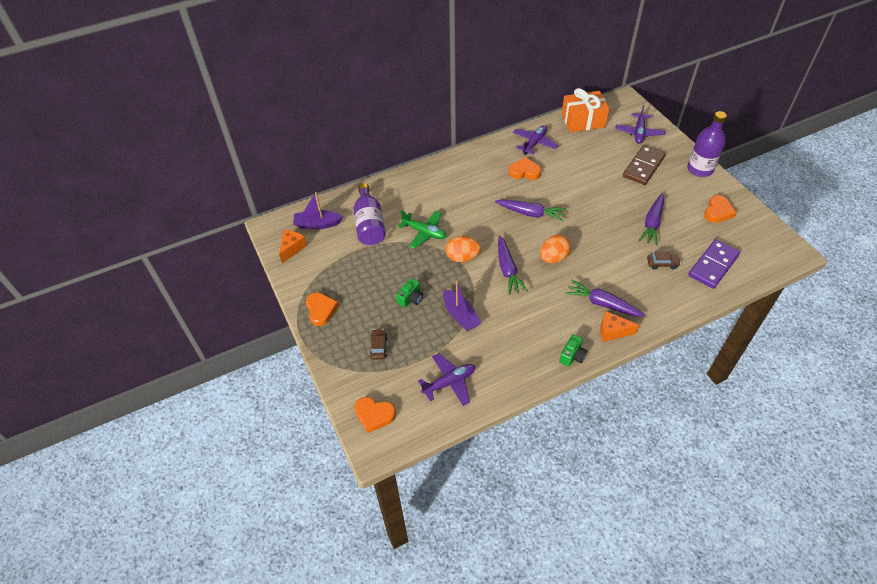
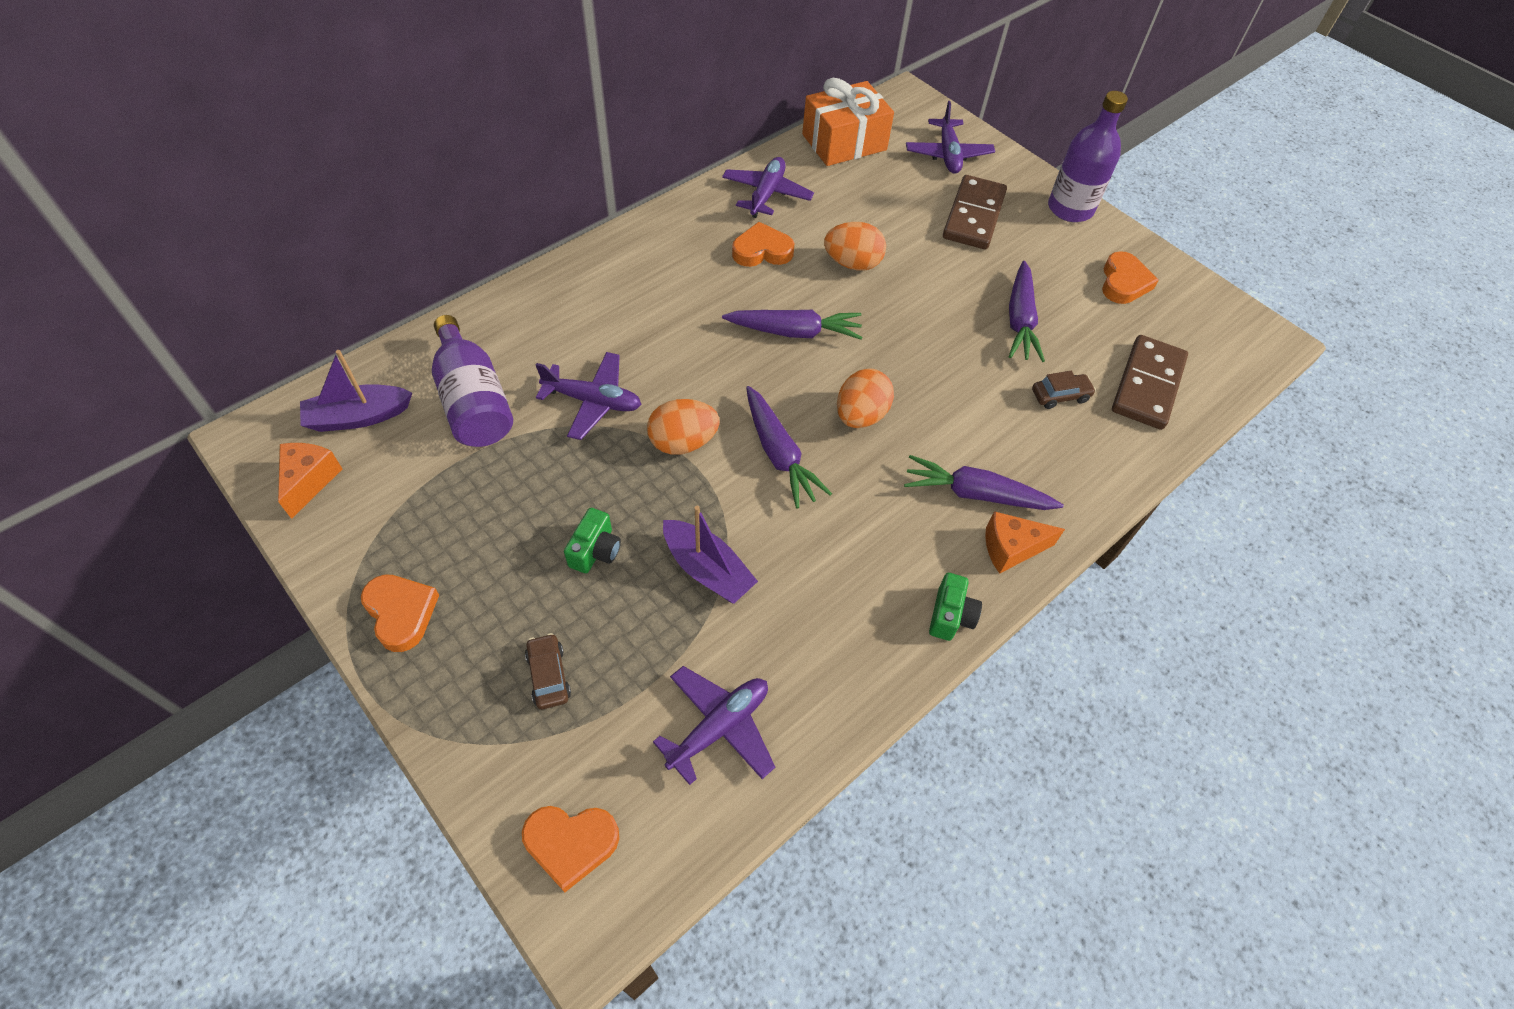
camera: 20 degrees left, 5 degrees up
(424, 232) = (593, 401): green plane -> purple plane
(570, 183) = (852, 263): none -> orange egg
(713, 265) = (1147, 385): purple domino -> brown domino

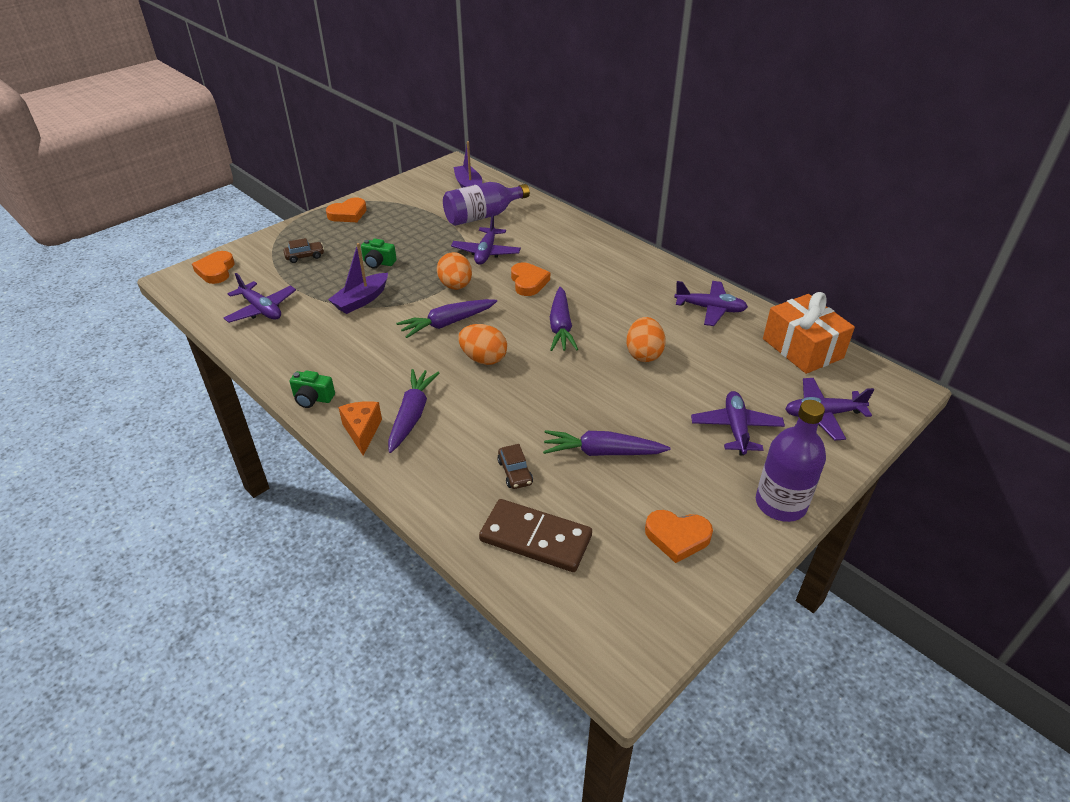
camera: 90 degrees right, 15 degrees down
(309, 481) = (427, 181): orange cheese -> none
(762, 251) = (642, 309): orange heart -> orange heart (528, 282)
(973, 216) = (736, 428): brown domino -> purple plane

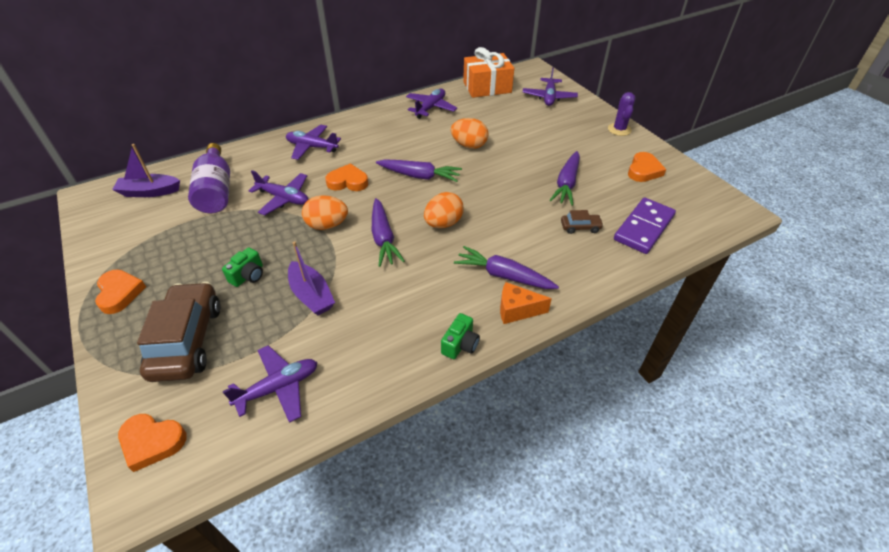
camera: 75 degrees left, 5 degrees up
(305, 256) = (187, 340): brown car -> brown car, size x2.28
(535, 538) = (644, 228): brown domino -> purple domino
(736, 428) = (554, 128): purple plane -> purple plane (312, 147)
(780, 504) = (619, 129): purple bottle -> purple cactus

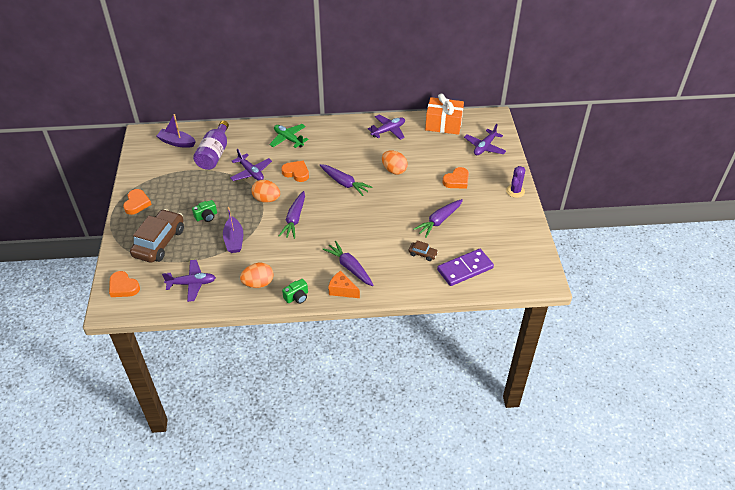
camera: 25 degrees right, 0 degrees up
(312, 147) = (288, 139): purple plane -> green plane
(443, 223) = (337, 222): orange egg -> orange egg (258, 283)
(643, 170) = (503, 229): orange heart -> orange heart (456, 180)

